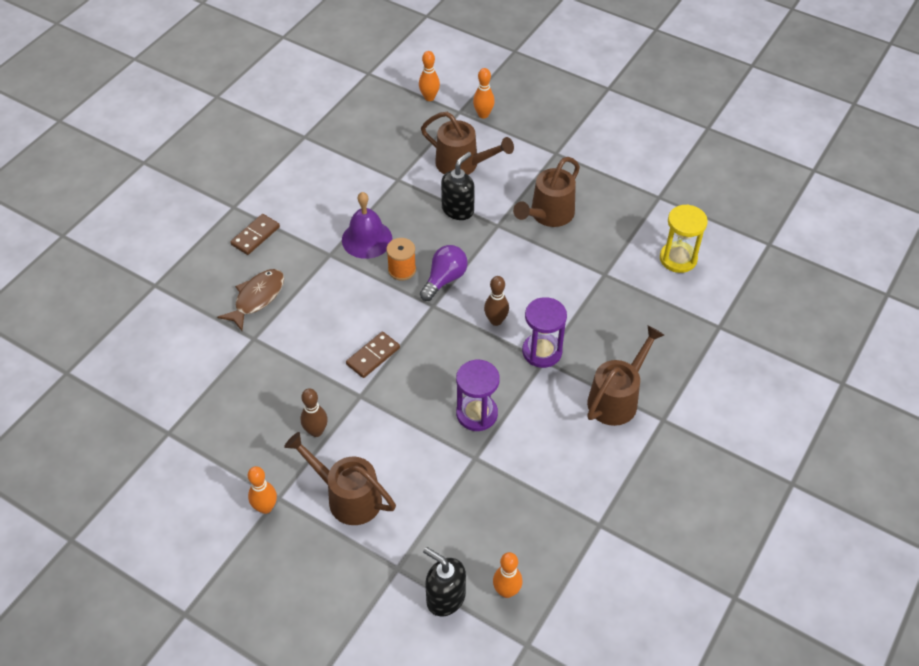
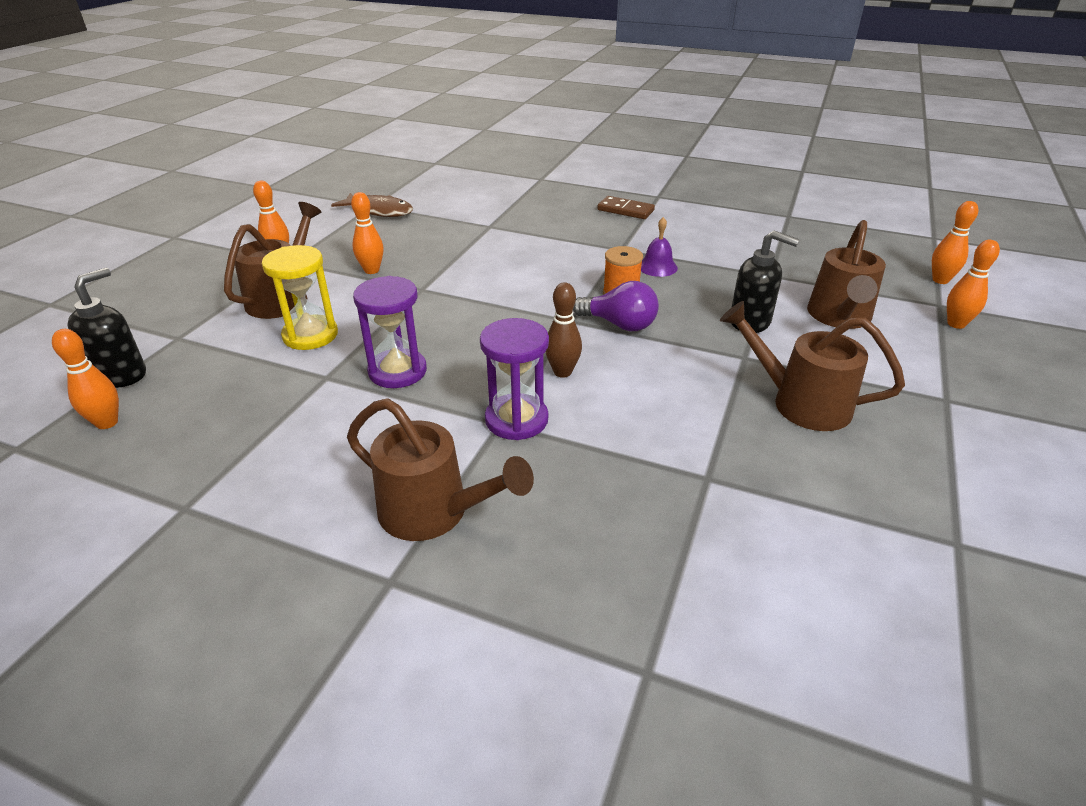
camera: 80 degrees right, 15 degrees down
(257, 298) = (542, 221): brown fish -> brown fish (379, 211)
(316, 431) = (371, 270): brown bowling pin -> orange bowling pin
(367, 239) = (657, 267): purple bell -> purple bell, size x0.62
(373, 356) = (479, 290): brown domino -> none
(678, 258) = (806, 585): yellow hourglass -> yellow hourglass (310, 335)

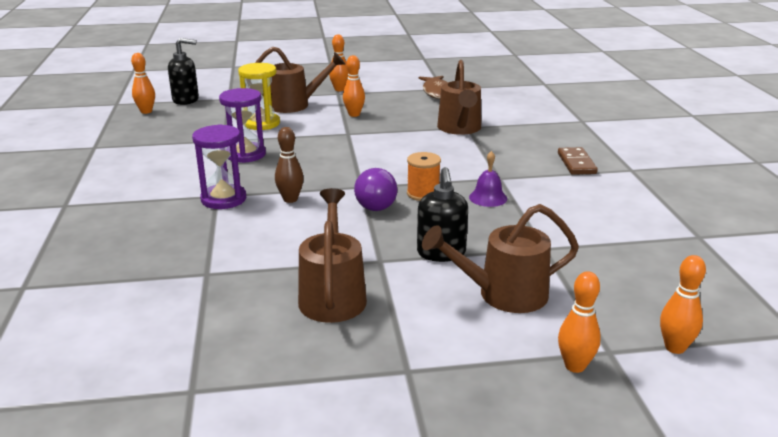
camera: 60 degrees right, 10 degrees down
(435, 513) = (122, 201): brown watering can -> brown watering can (460, 129)

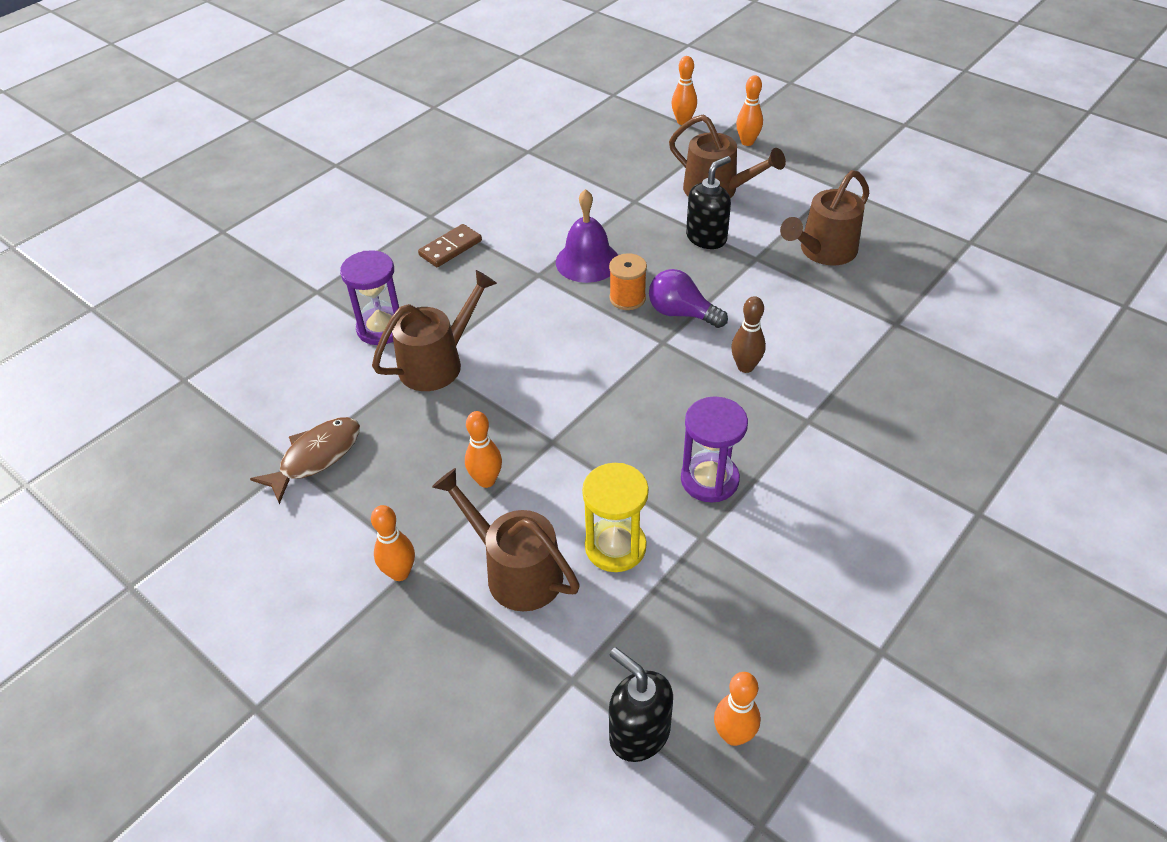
camera: 130 degrees left, 20 degrees up
(223, 199) = (806, 409): purple hourglass -> purple hourglass (381, 328)
(375, 203) = (681, 313): purple light bulb -> purple light bulb turned 105 degrees counterclockwise
(488, 198) = (587, 261): purple bell -> purple bell, size x1.61

